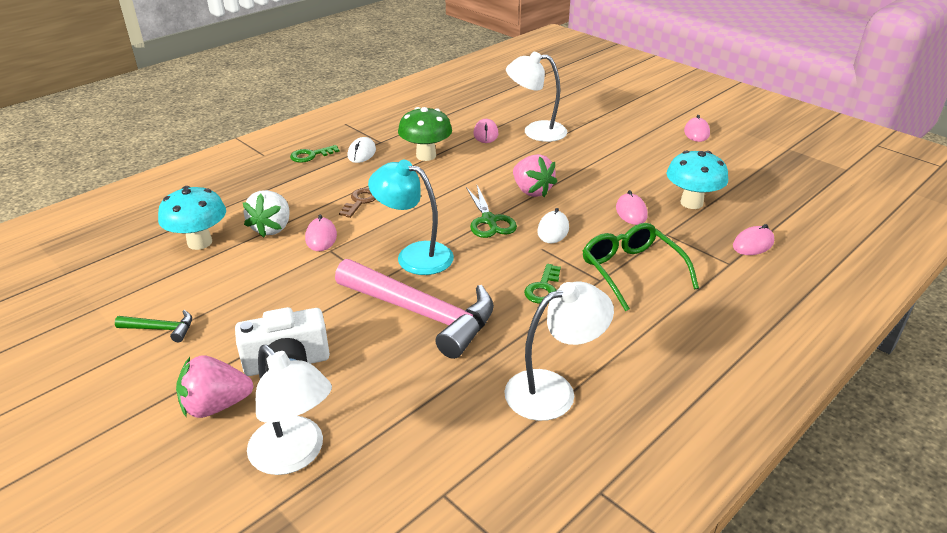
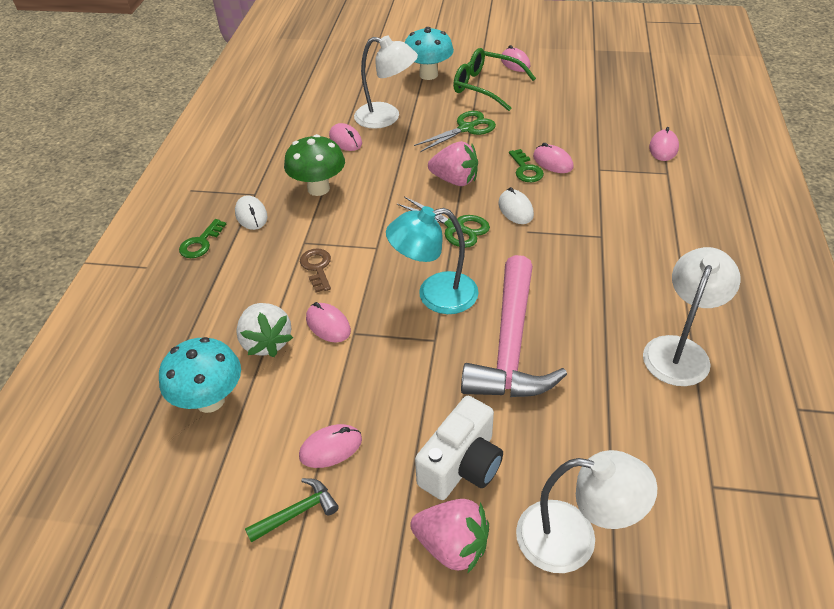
camera: 35 degrees left, 10 degrees up
(216, 405) = (452, 546): pink strawberry -> pink strawberry turned 105 degrees counterclockwise
(226, 306) = (331, 448): none -> pink mouse
(423, 314) = (511, 346): pink hammer -> pink hammer turned 105 degrees clockwise
(535, 131) = (386, 117): white lamp -> white lamp turned 135 degrees counterclockwise
(543, 288) = (571, 267): green key -> green key (526, 169)
(589, 161) = (466, 128): none -> green scissors
(631, 270) = (612, 215): green glasses -> green glasses (485, 86)
(691, 203) = (584, 132): turquoise mushroom -> turquoise mushroom (428, 75)

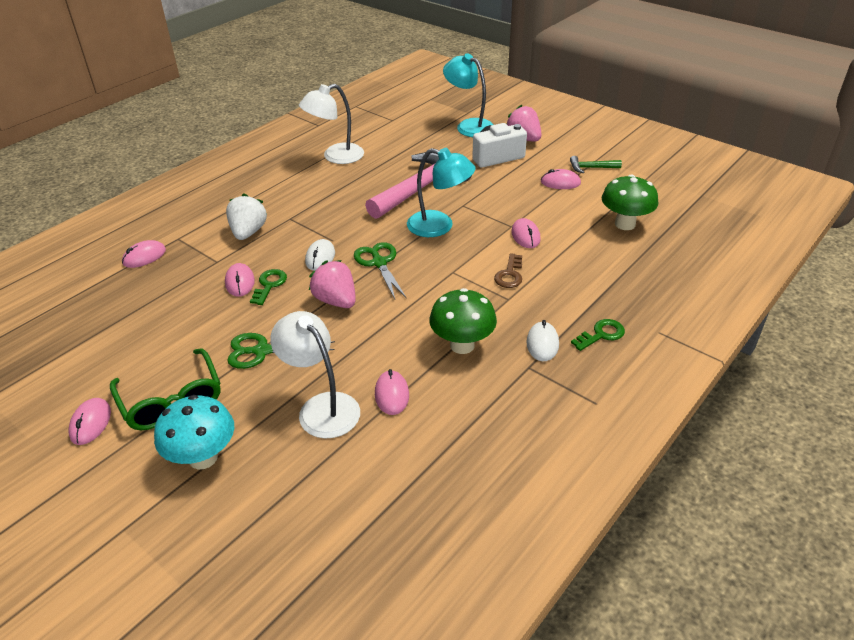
camera: 150 degrees left, 5 degrees down
(210, 400) = (625, 224): turquoise mushroom -> green mushroom
(266, 342) = (574, 241): white strawberry -> white strawberry (248, 232)
(573, 538) = (469, 126): white lamp -> turquoise lamp

